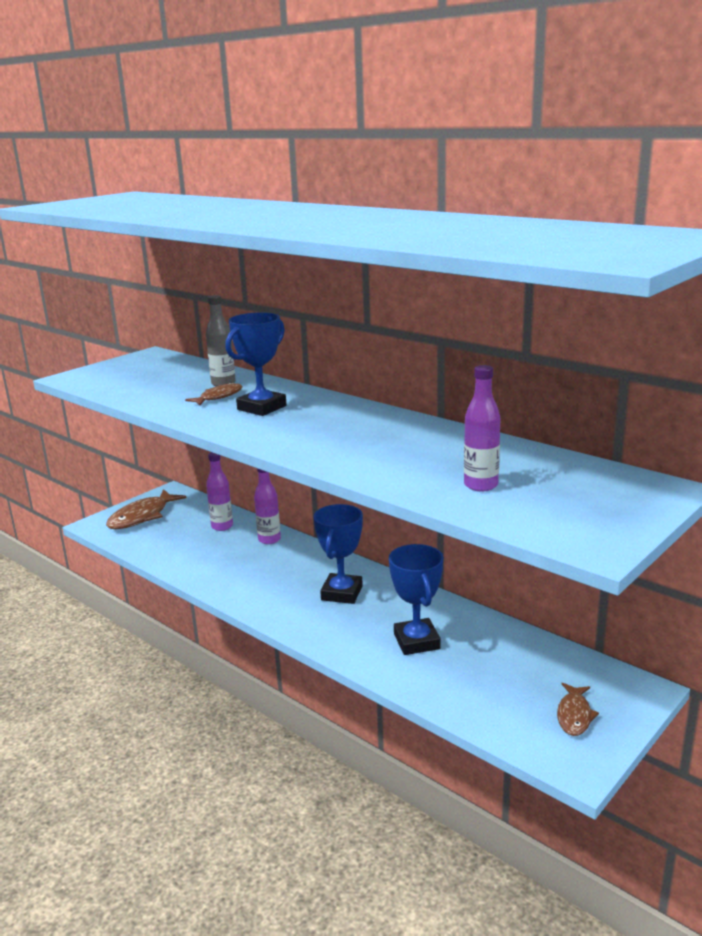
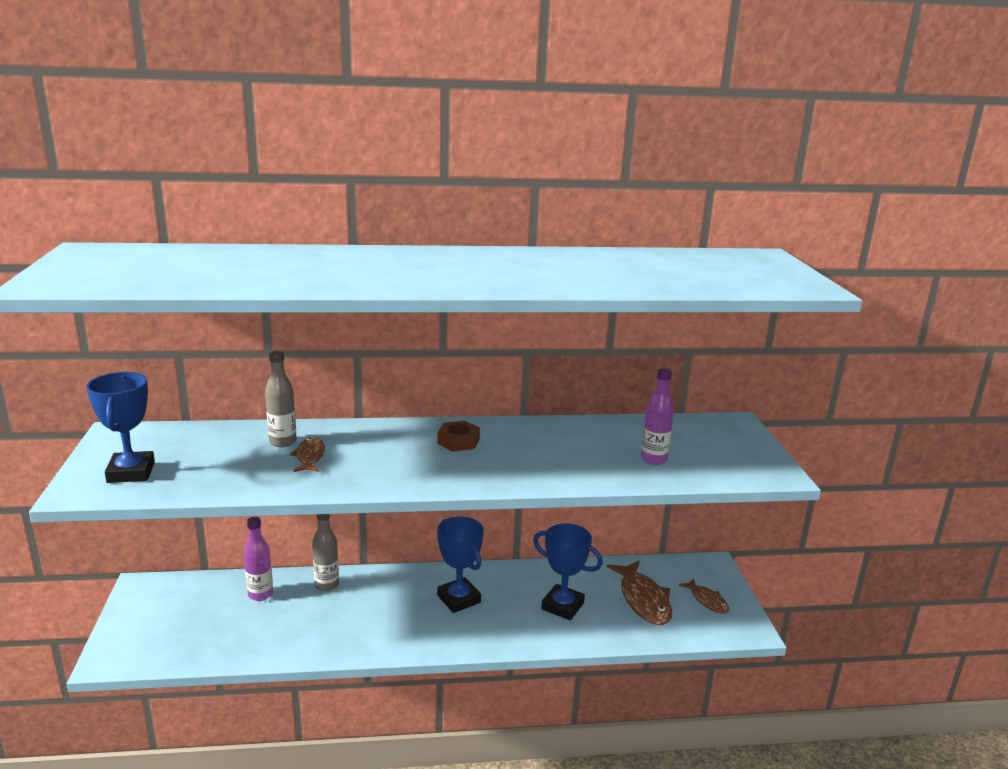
camera: 50 degrees left, 0 degrees up
(142, 516) = (153, 625): brown fish -> brown fish (643, 600)
(261, 408) = (375, 454): blue trophy -> blue trophy (131, 472)
(269, 539) = (327, 585): purple bottle -> grey bottle
(339, 418) = (458, 441): none -> brown nut

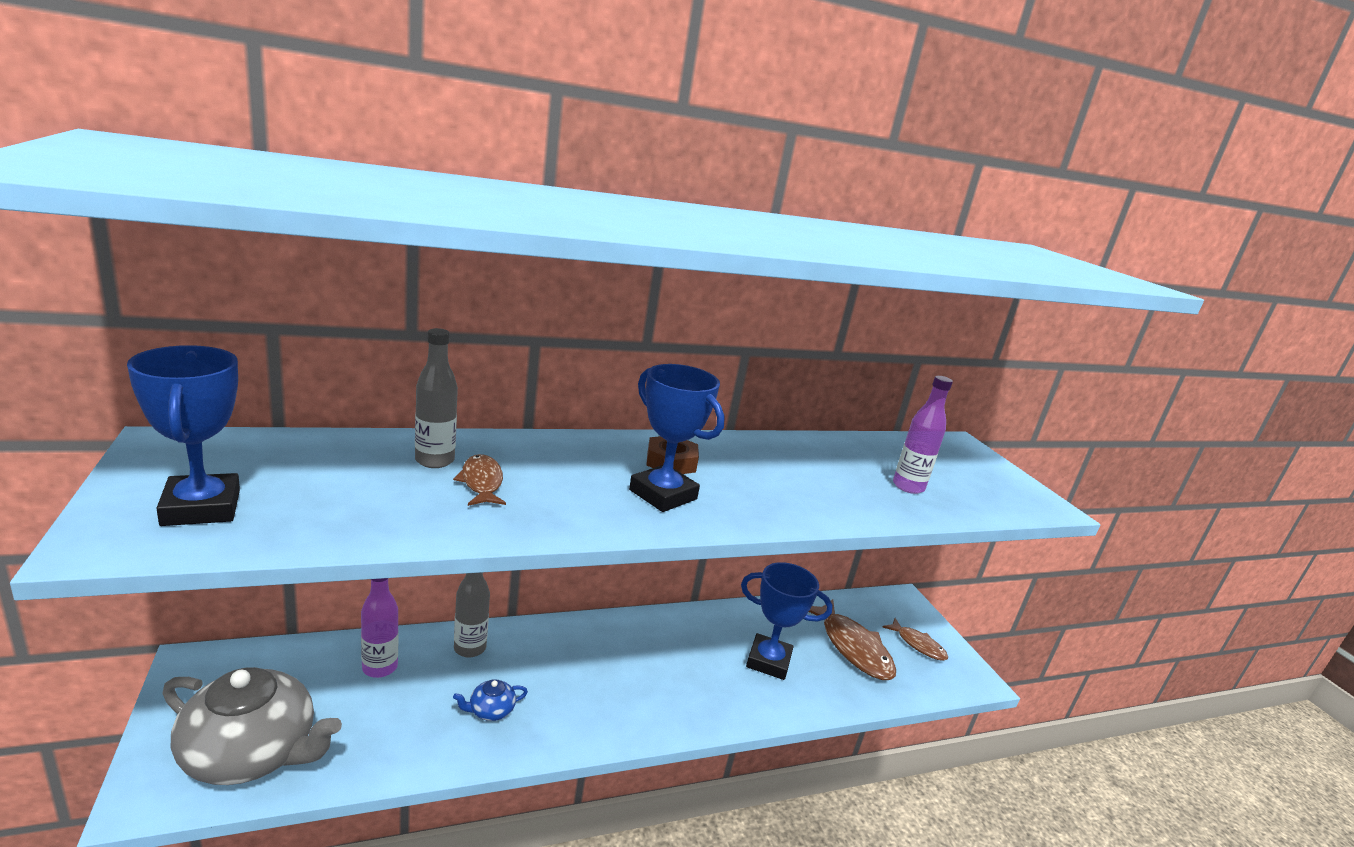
camera: 15 degrees left, 0 degrees up
(169, 641) = (251, 753): none -> grey teapot
(332, 626) = (491, 710): none -> blue teapot
(459, 599) = (644, 659): blue trophy -> blue trophy (663, 494)

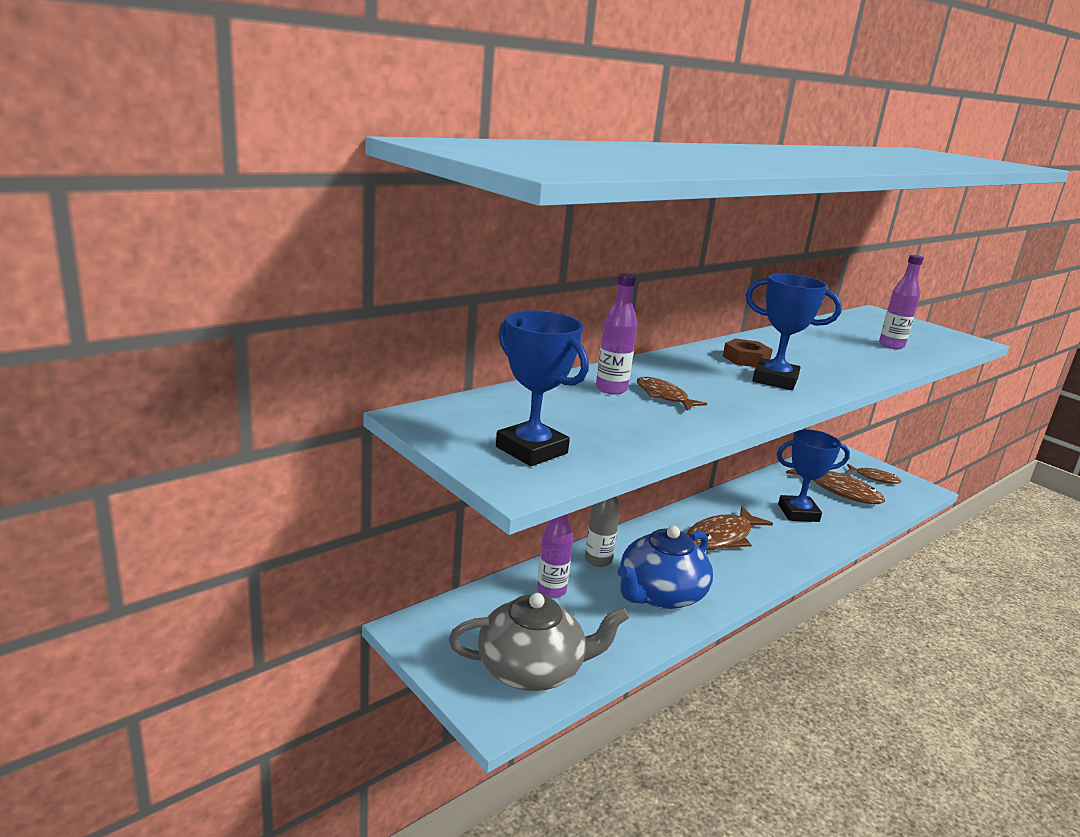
camera: 20 degrees left, 0 degrees up
(434, 461) = (611, 389): grey bottle -> purple bottle
(491, 710) = (660, 594): blue teapot -> blue teapot, size x2.40
(640, 663) = (722, 537): none -> brown fish

